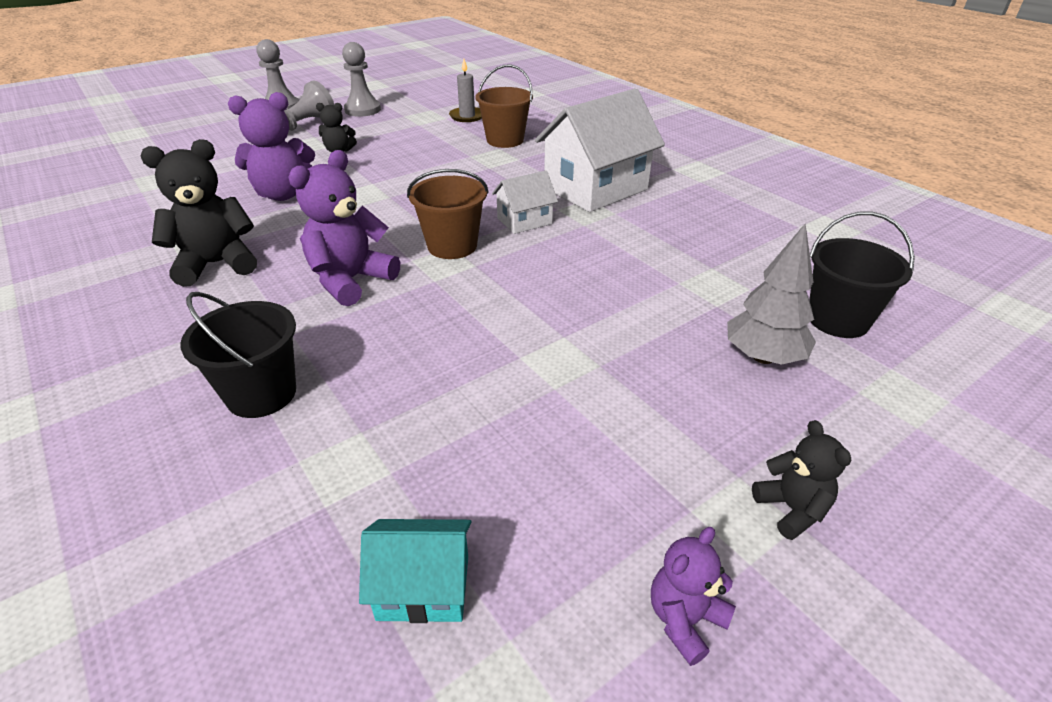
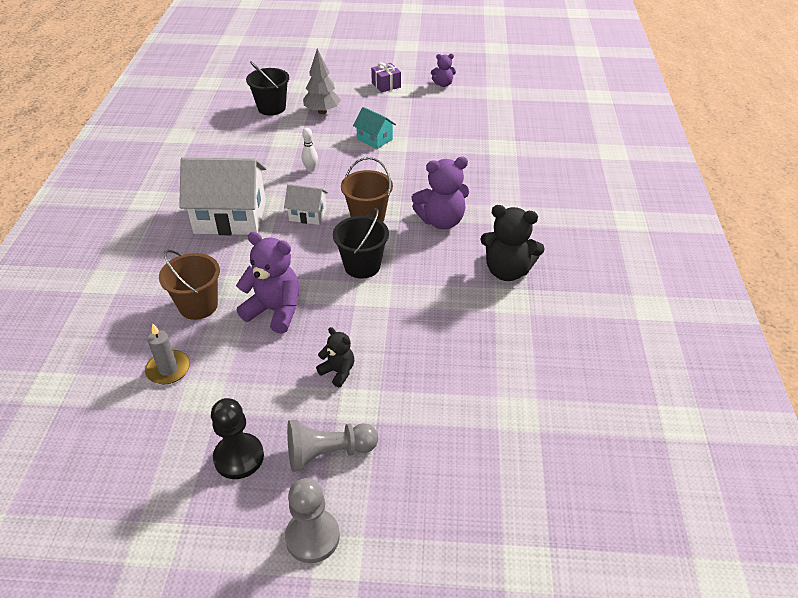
camera: 140 degrees left, 5 degrees up
(261, 394) = (518, 183): black bucket -> black bucket (362, 266)
(283, 194) = (427, 326): purple teddy bear -> purple teddy bear (275, 311)
(362, 110) = (239, 457): grey pawn -> black pawn
(423, 587) = (500, 113): turquoise house -> turquoise house (374, 139)
(606, 263) = (311, 169): none -> white bowling pin
(791, 509) = (386, 85): black teddy bear -> purple gift

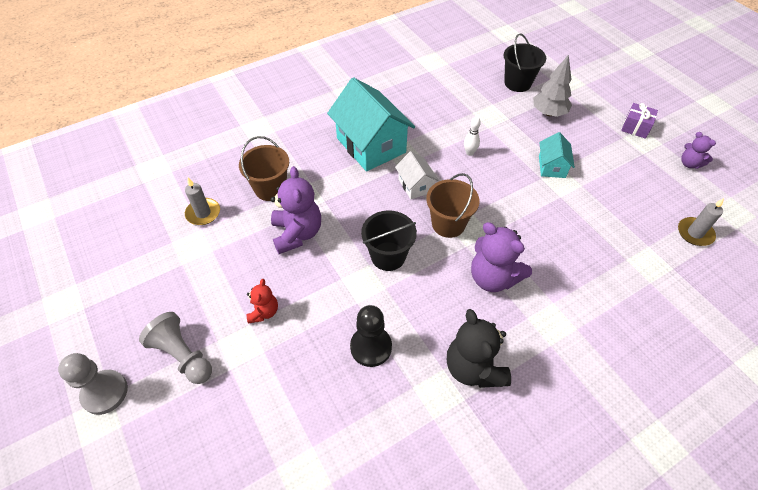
camera: 55 degrees right, 10 degrees up
(230, 217) = (371, 145): white house -> turquoise house
(239, 457) = (151, 303): black pawn -> black pawn (371, 347)
(338, 372) = (264, 312): black teddy bear -> red teddy bear
(498, 116) = (695, 233): none -> grey candle

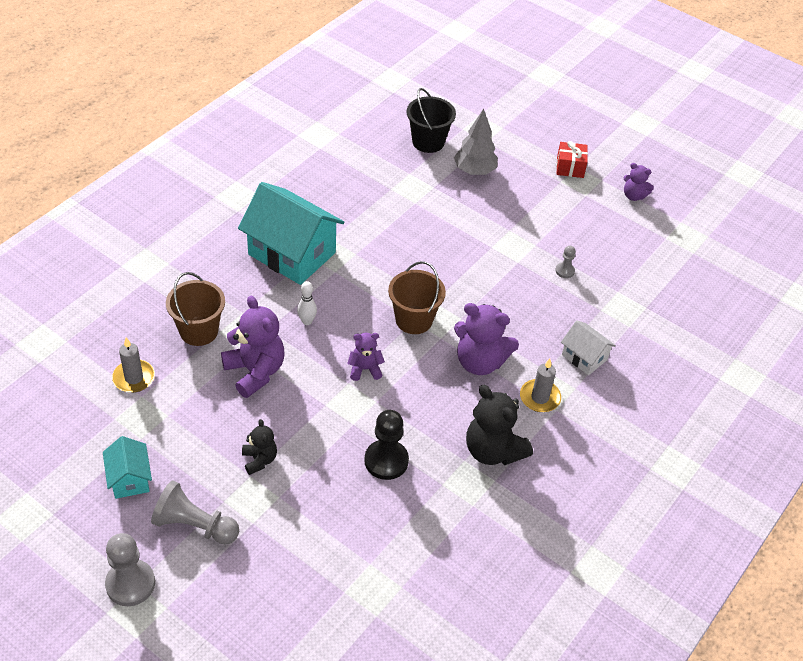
camera: 25 degrees left, 5 degrees down
(264, 312) = (259, 460): red teddy bear -> black teddy bear
(388, 256) = (365, 369): black bucket -> purple teddy bear
(415, 185) = (361, 287): white house -> white house (584, 357)
(469, 153) = (406, 236): white bowling pin -> white bowling pin (307, 321)
(552, 166) = (498, 231): turquoise house -> turquoise house (130, 479)
(602, 215) = (564, 271): none -> grey pawn
(635, 127) = (570, 167): purple gift -> red gift
(695, 233) = (657, 267): grey candle -> grey candle (540, 397)

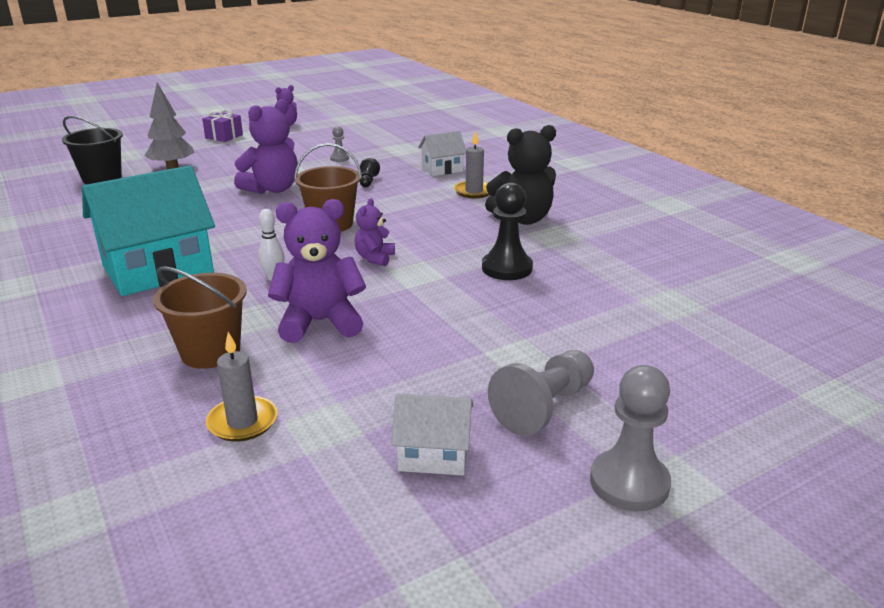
camera: 65 degrees left, 20 degrees down
(130, 479) = (433, 454): turquoise house -> white house
(259, 460) = (462, 341): black teddy bear -> none
(480, 362) = (413, 206): purple teddy bear -> purple teddy bear (272, 189)
(520, 311) = (368, 181): none -> black pawn
(570, 167) = (224, 136): red gift -> purple gift

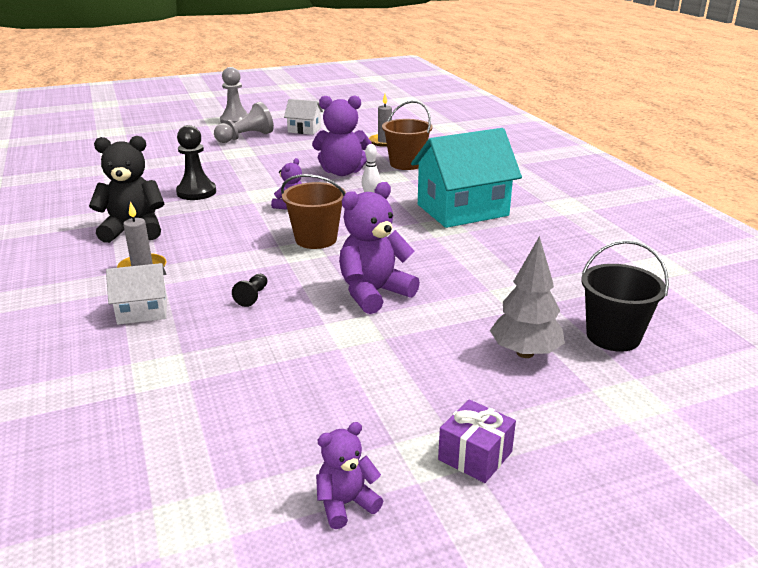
camera: 170 degrees left, 0 degrees up
(339, 158) = (271, 351): grey pawn -> none

